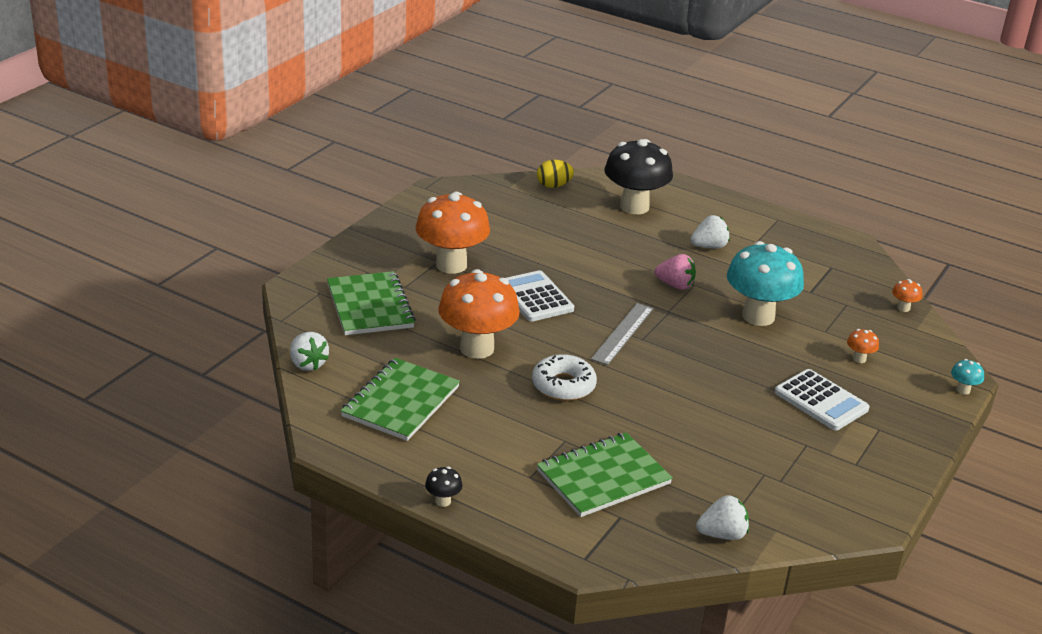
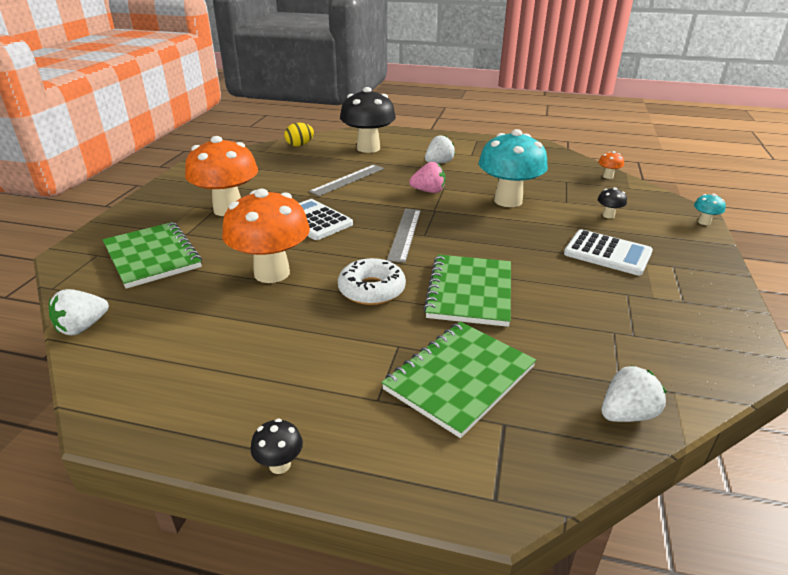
camera: 15 degrees left, 0 degrees up
(307, 364) = (82, 327): white strawberry -> white strawberry turned 90 degrees clockwise
(401, 402) = (200, 345): green notebook -> green notebook (470, 292)
(591, 250) = (348, 180): none -> grey ruler
(859, 359) = (608, 215): orange mushroom -> black mushroom

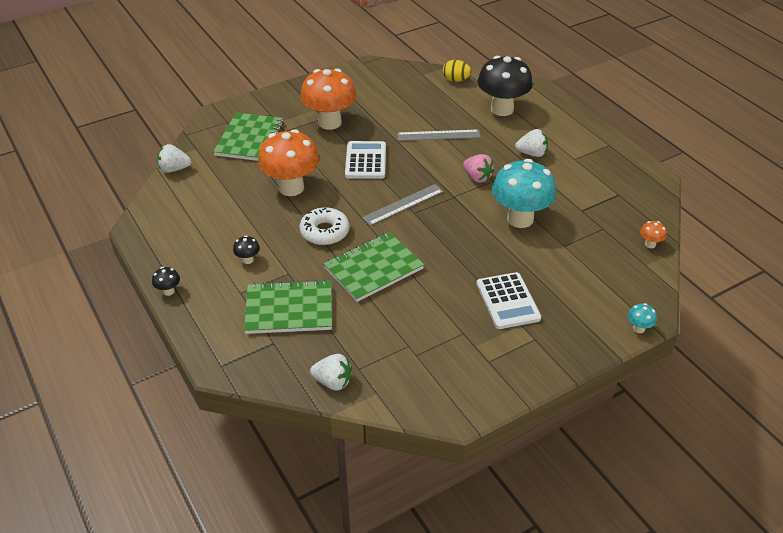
camera: 45 degrees right, 10 degrees up
(608, 215) = (572, 276): black mushroom -> black mushroom (248, 260)

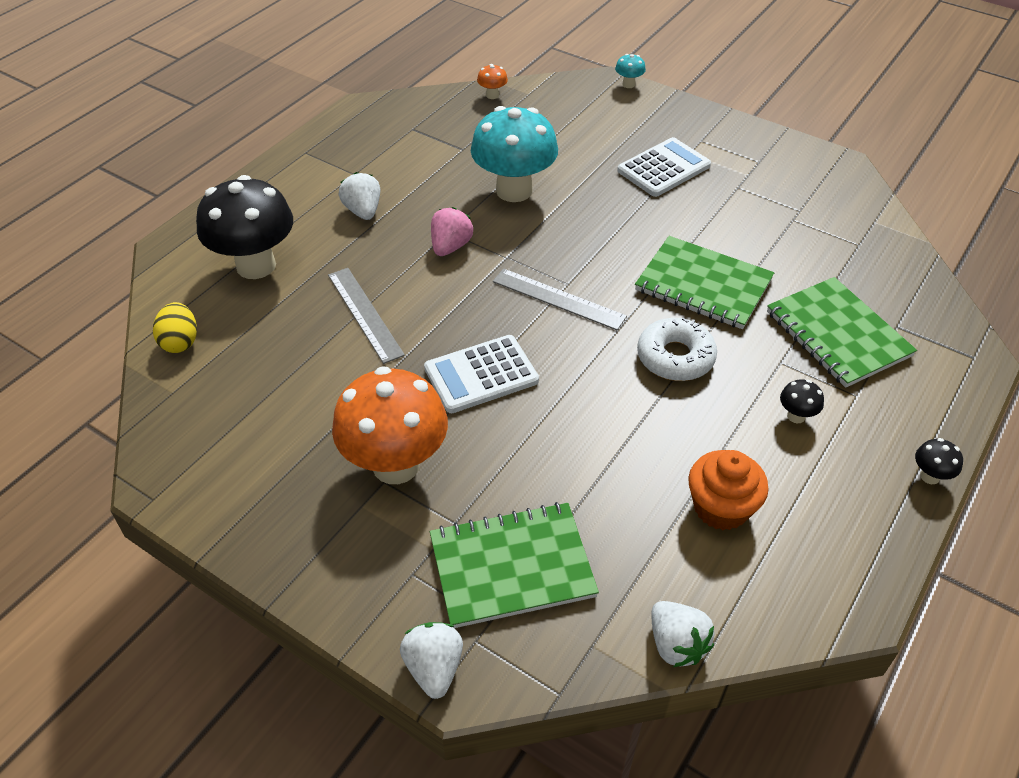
camera: 115 degrees left, 5 degrees up
(221, 208) = (721, 507): none -> orange cupcake
(291, 188) = (607, 439): orange mushroom -> none
(333, 382) = (896, 256): white strawberry -> white strawberry (434, 668)

